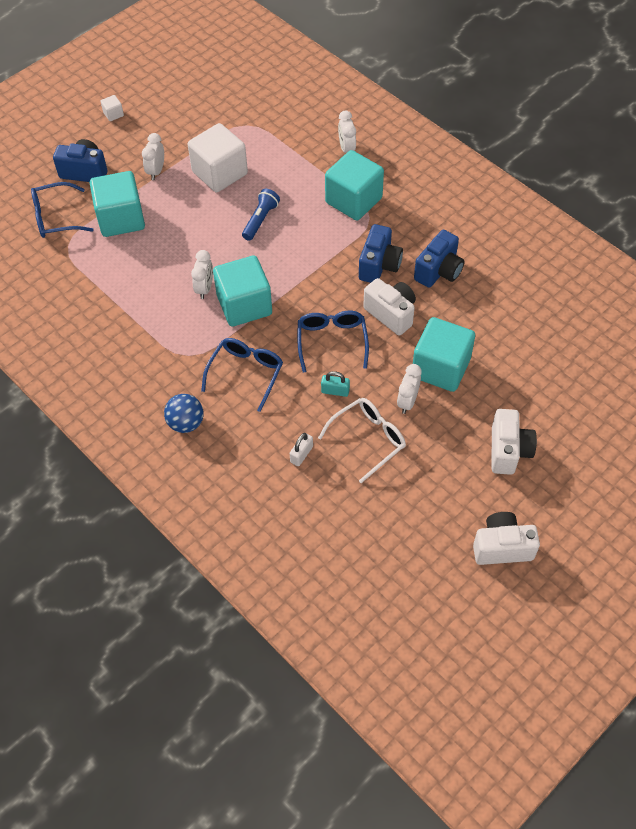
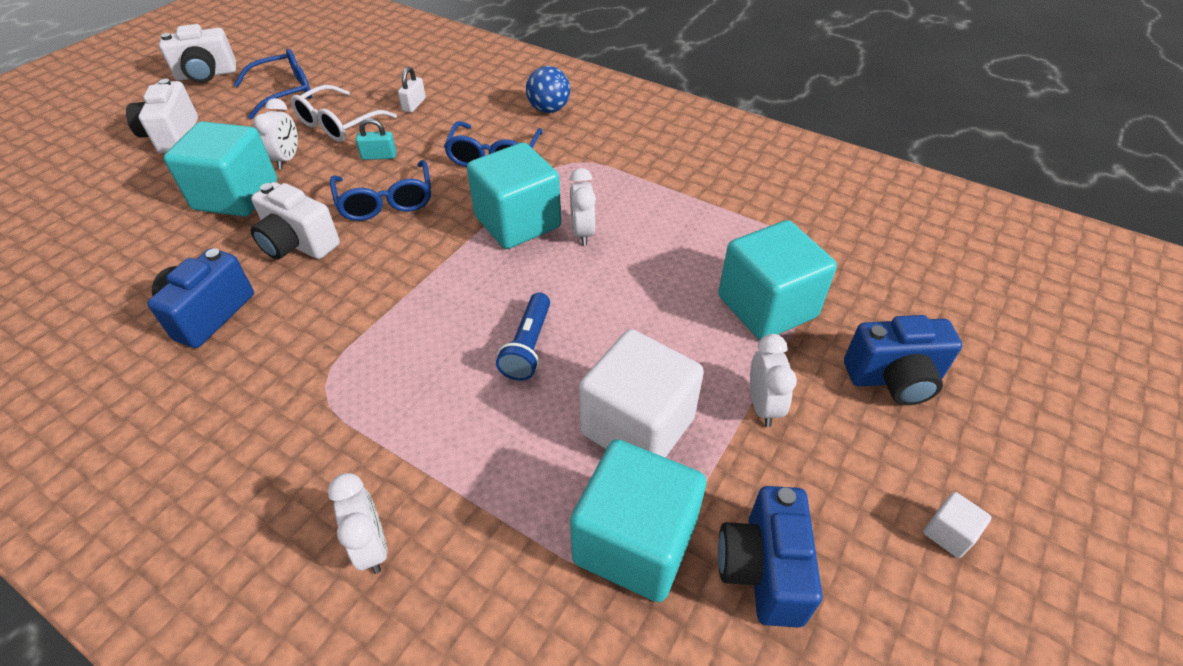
camera: 165 degrees right, 10 degrees down
(55, 218) = (872, 290): blue glasses -> blue glasses (285, 92)
(353, 200) = (355, 416): turquoise cube -> turquoise cube (635, 542)
(379, 265) = (311, 307): blue camera -> blue camera (763, 570)

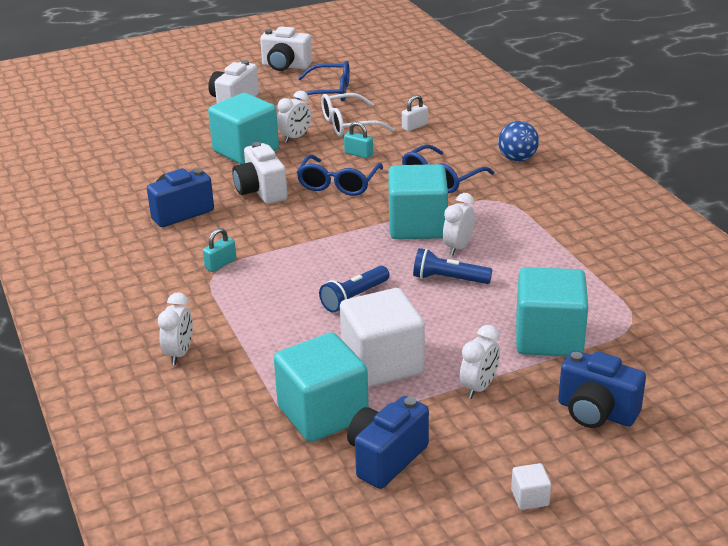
camera: 35 degrees right, 15 degrees down
(323, 370) = (220, 264): none -> turquoise padlock
(607, 276) = (448, 279): none -> blue flashlight

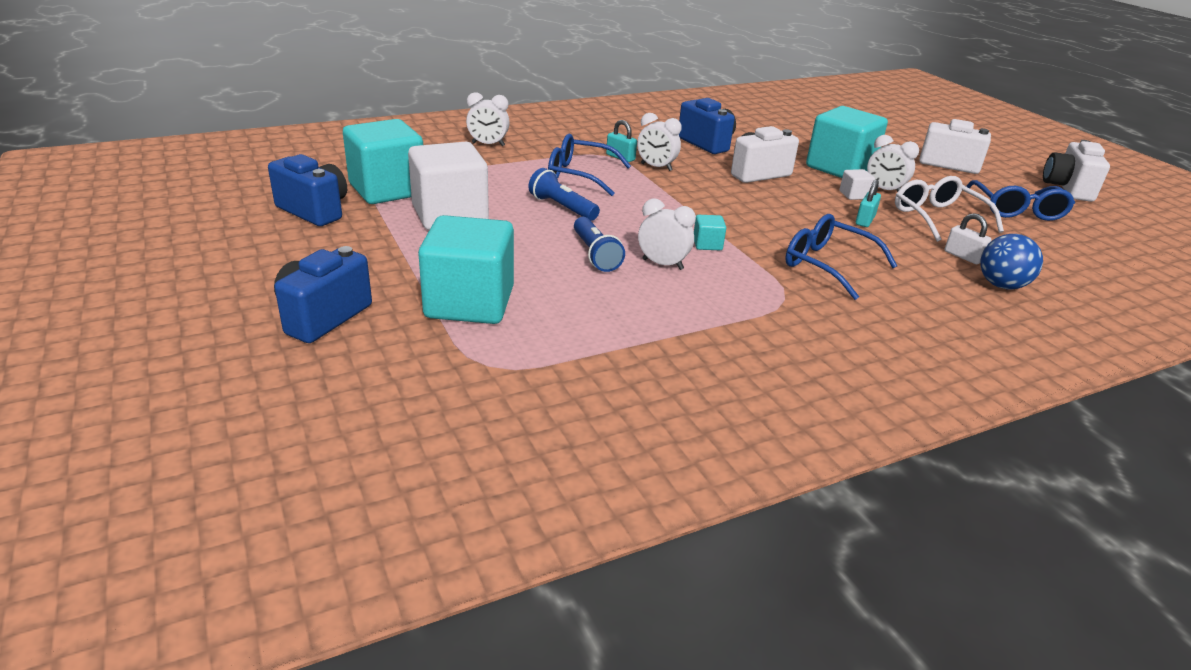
camera: 85 degrees right, 0 degrees up
(338, 184) = (787, 208): blue glasses -> blue glasses (579, 175)
(417, 226) = (707, 244): turquoise cube -> turquoise cube, size x0.41
(448, 279) = (595, 254): blue flashlight -> blue flashlight turned 150 degrees clockwise
(479, 387) = (395, 257): white clock -> white clock (656, 167)
(517, 159) = (913, 323): blue ball -> blue ball (1001, 285)
(530, 498) = (218, 268): white cube -> white cube (854, 195)

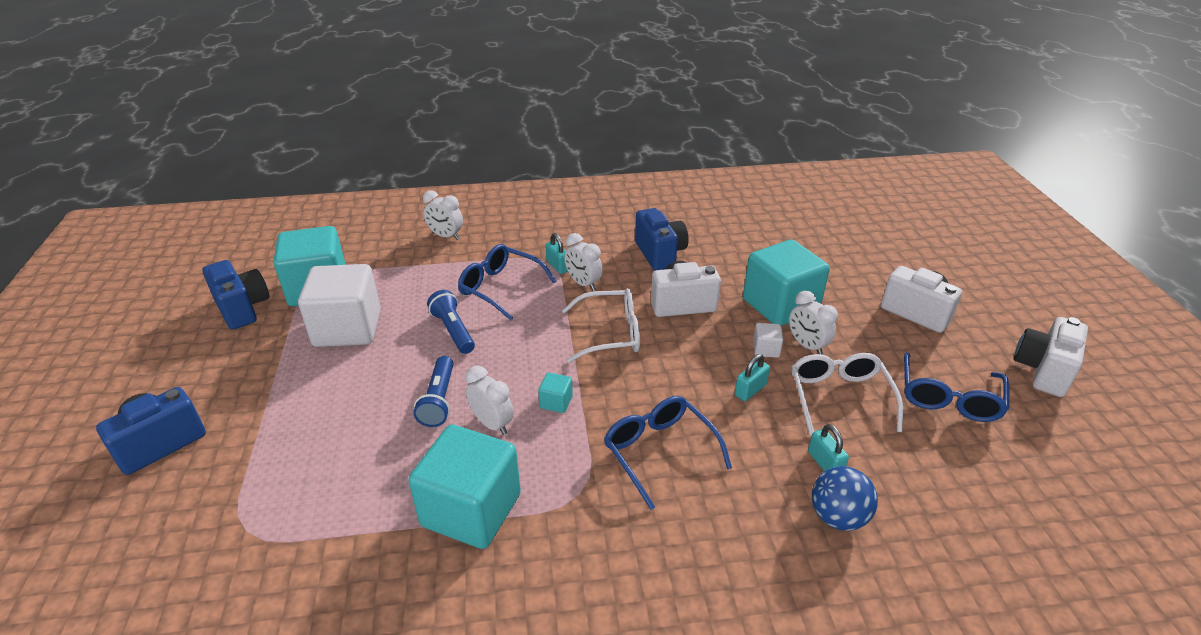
camera: 20 degrees right, 5 degrees up
(469, 303) = (286, 447): turquoise cube -> turquoise cube (471, 510)
(713, 197) = (611, 334): none -> white glasses
(963, 256) = (824, 463): white padlock -> turquoise padlock

